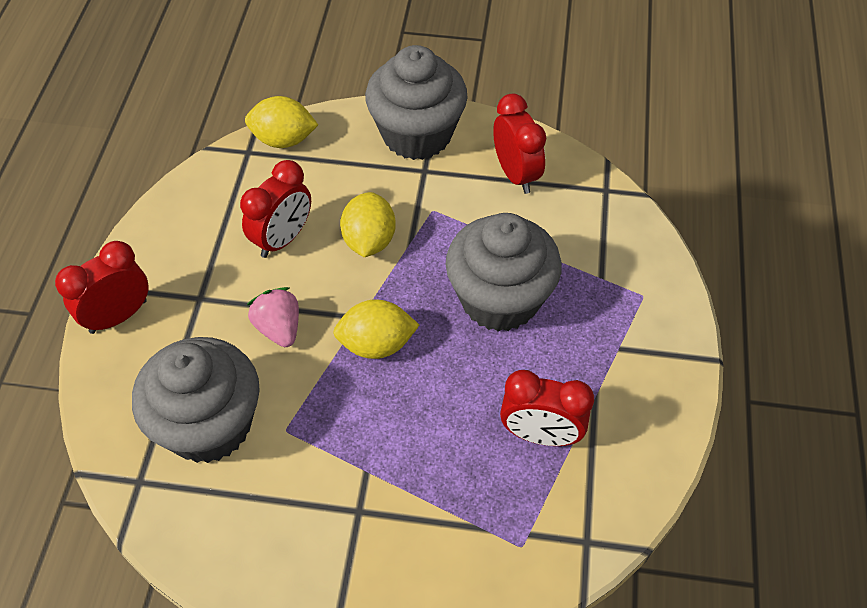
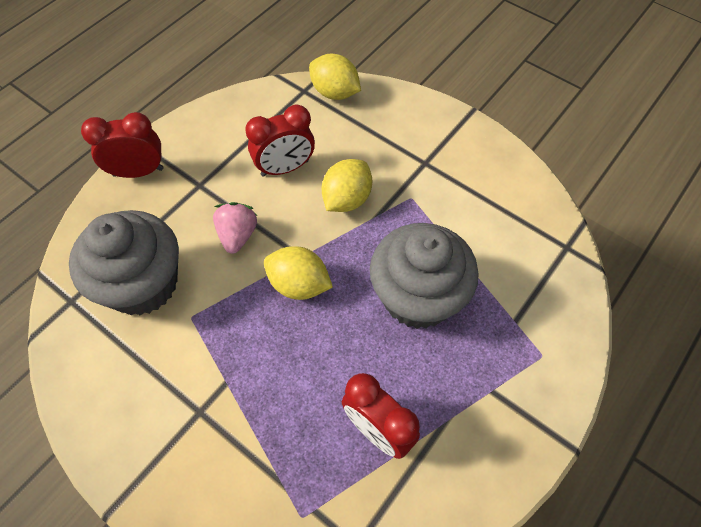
camera: 30 degrees right, 5 degrees up
(417, 134) = (437, 131): grey cupcake -> none
(516, 174) = (497, 199): red clock -> none

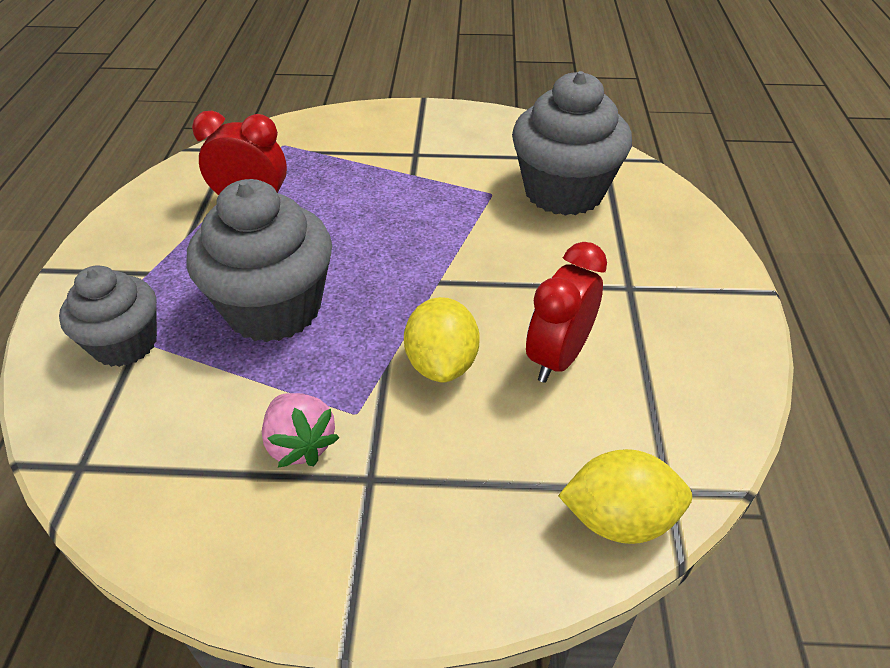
camera: 145 degrees right, 15 degrees down
(138, 172) = (709, 264): red clock -> none
(237, 235) = (526, 265): pink strawberry -> pink strawberry (300, 444)
(299, 284) = (416, 258): yellow lemon -> none
(525, 323) = (125, 344): none -> grey cupcake

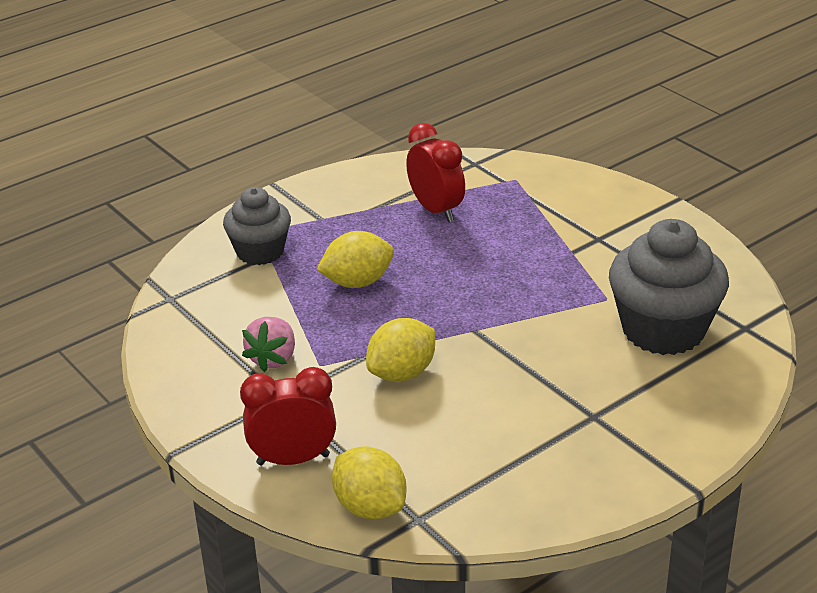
camera: 50 degrees right, 10 degrees down
(274, 308) = (357, 282): grey cupcake -> yellow lemon
(558, 357) = (473, 418): red clock -> red clock (293, 459)

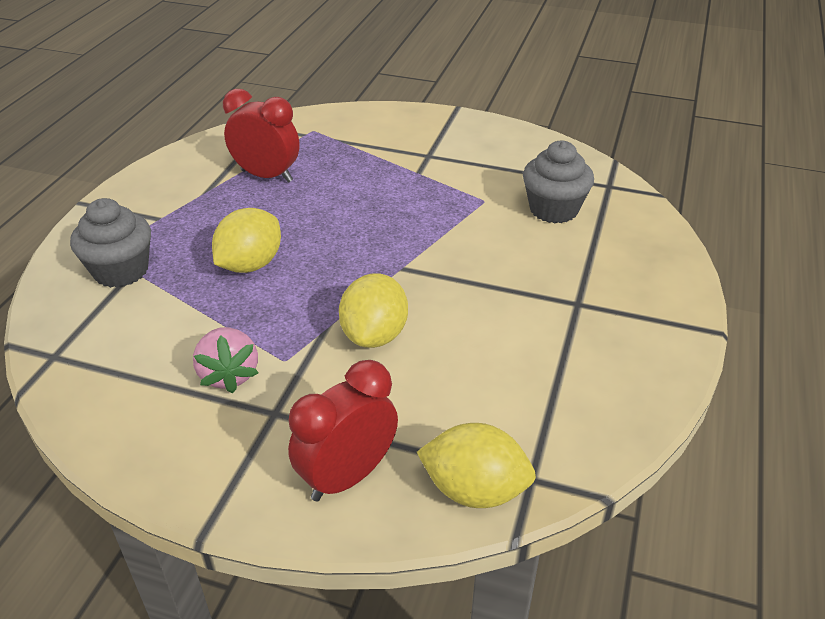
camera: 35 degrees left, 5 degrees up
(663, 330) = (553, 209): grey cupcake -> grey cupcake, size x0.63

